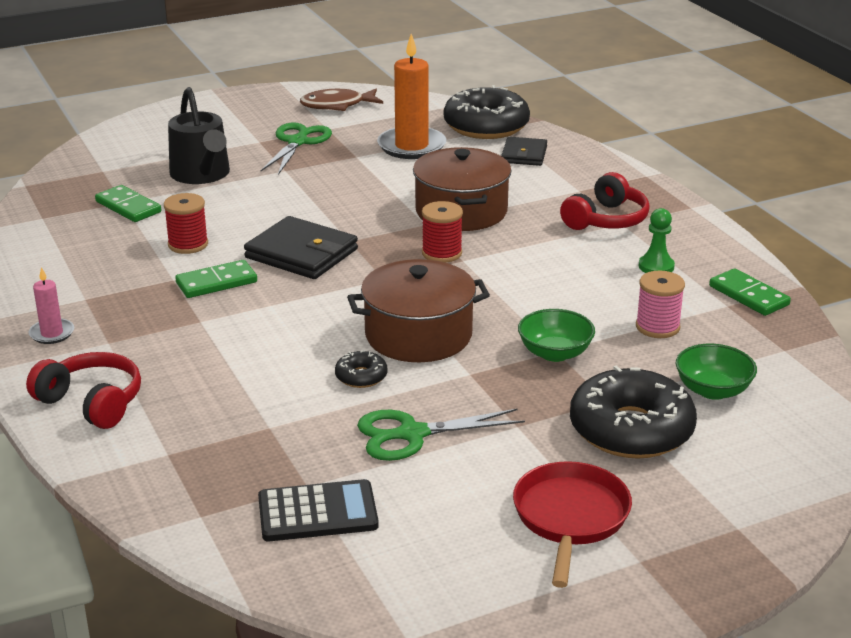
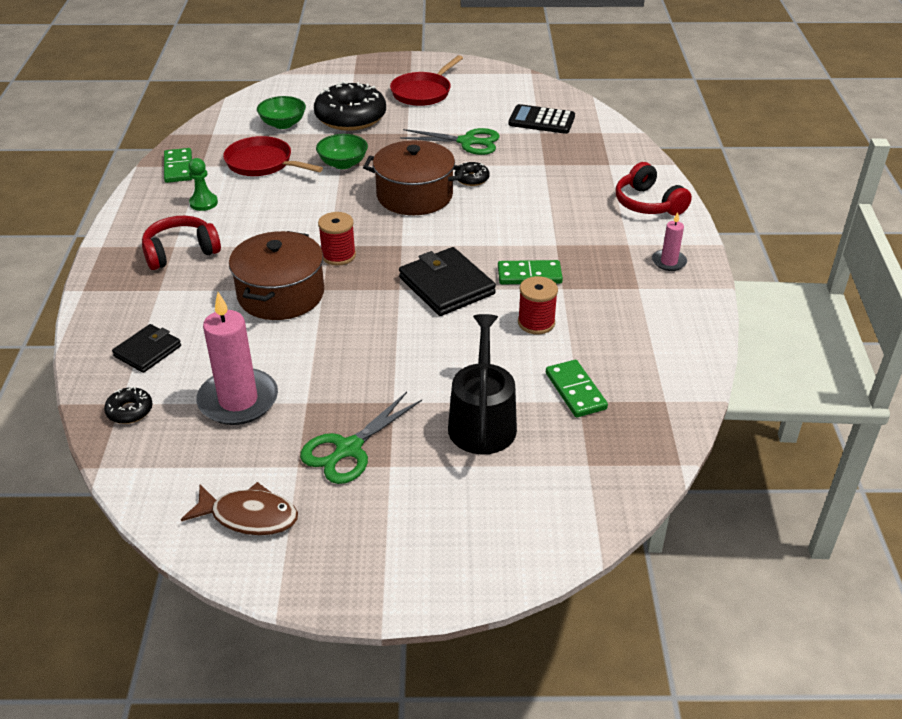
camera: 155 degrees left, 10 degrees up
(411, 146) = (238, 400): orange candle -> pink candle
(486, 126) = (130, 411): black donut -> black donut, size x0.45
(657, 327) = (262, 163): pink spool -> red pan

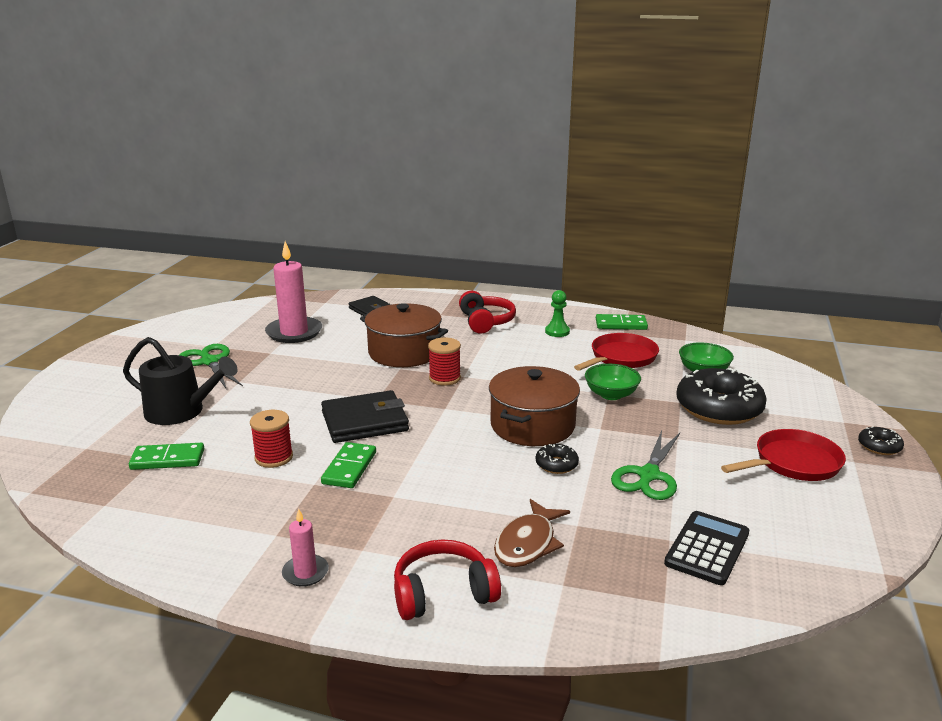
camera: 105 degrees right, 15 degrees down
(130, 411) = (315, 304): black donut -> black donut (879, 446)
(249, 516) = (188, 330): brown fish -> brown fish (528, 543)
(423, 92) = (793, 463): red pan -> red pan turned 105 degrees clockwise

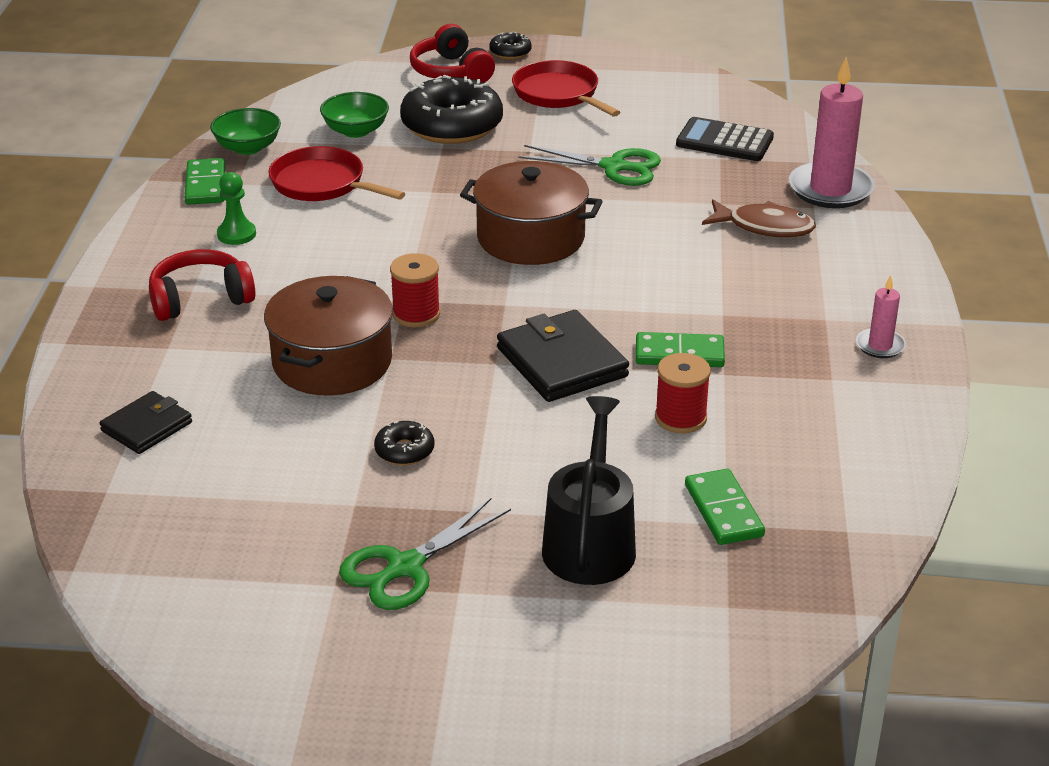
camera: 100 degrees left, 10 degrees up
(294, 332) = (263, 497): pink candle -> pink candle (830, 189)
(443, 593) = (862, 264): red headphones -> red headphones (451, 72)
(556, 464) = (614, 218): black donut -> black donut (404, 451)
(611, 394) = (435, 189): green bowl -> green bowl (248, 148)

